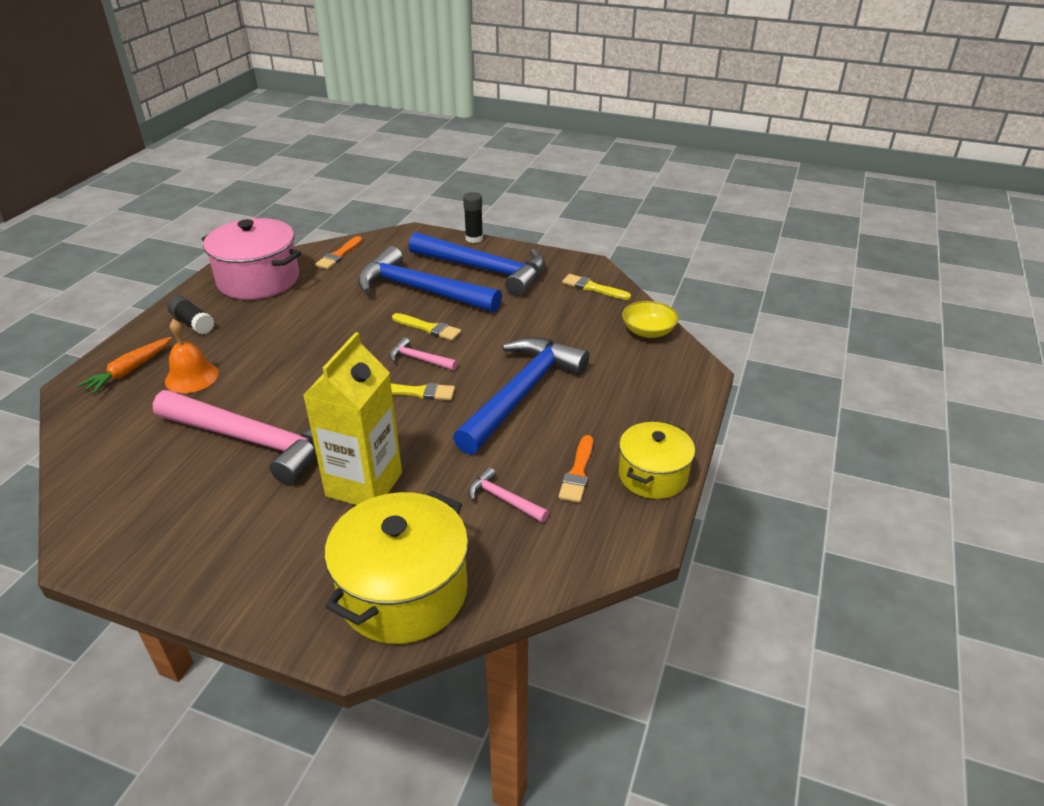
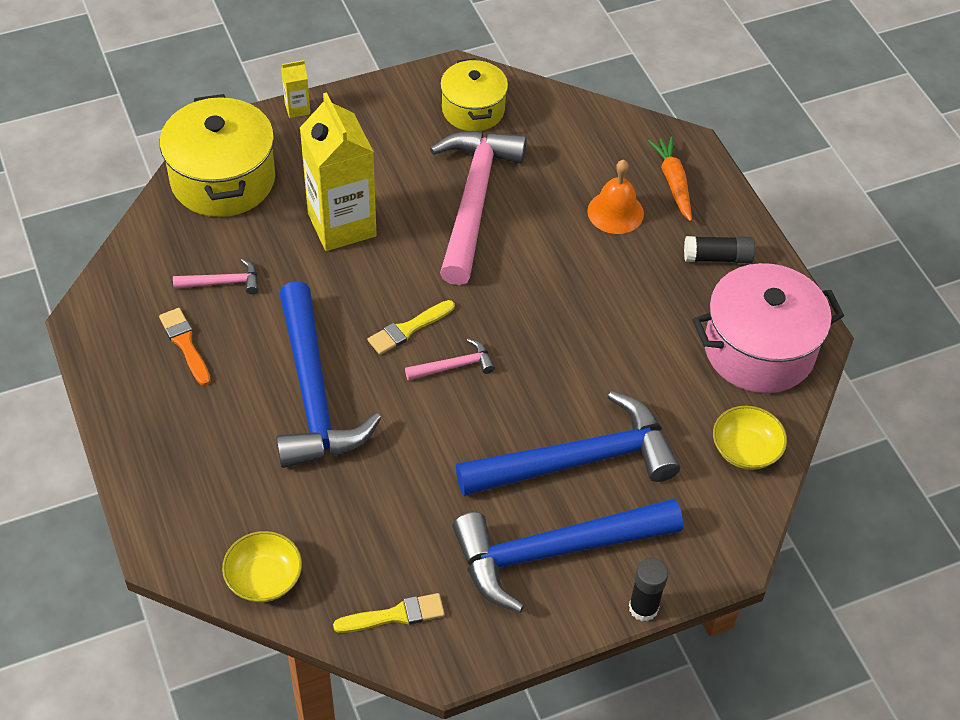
camera: 135 degrees right, 15 degrees up
(250, 621) = (297, 108): none -> yellow carton
(254, 440) = (473, 200): pink hammer -> pink hammer turned 120 degrees clockwise
(339, 255) = (745, 449): orange brush -> yellow bowl
(428, 328) = (497, 411): yellow brush -> none
(653, 475) = (119, 383): yellow pot -> yellow pot (473, 110)

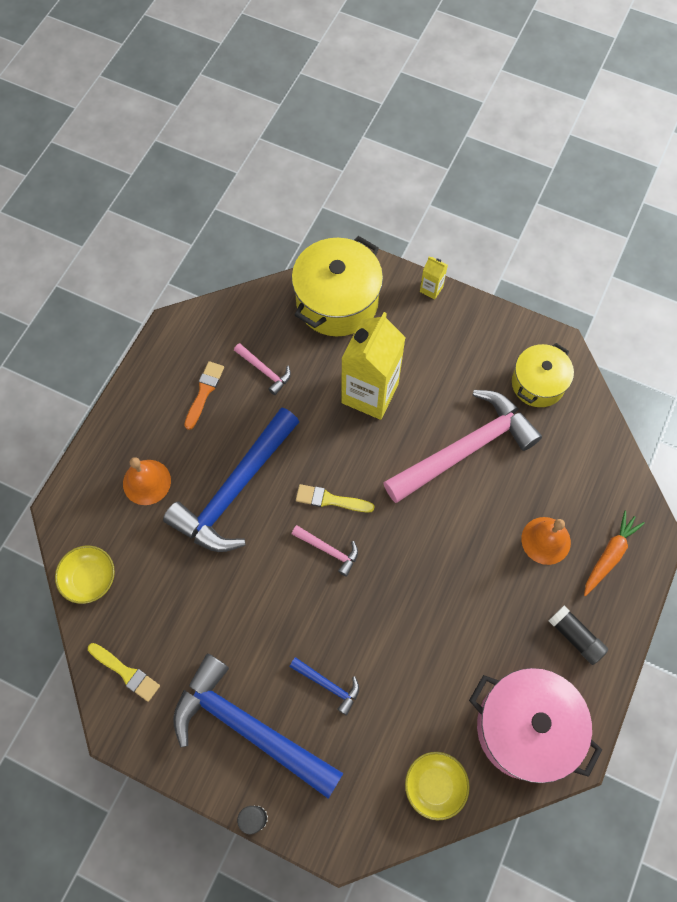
camera: 50 degrees right, 15 degrees up
(220, 457) = (147, 482): none -> orange bell
(578, 460) = (328, 685): blue hammer -> blue hammer, size x0.42

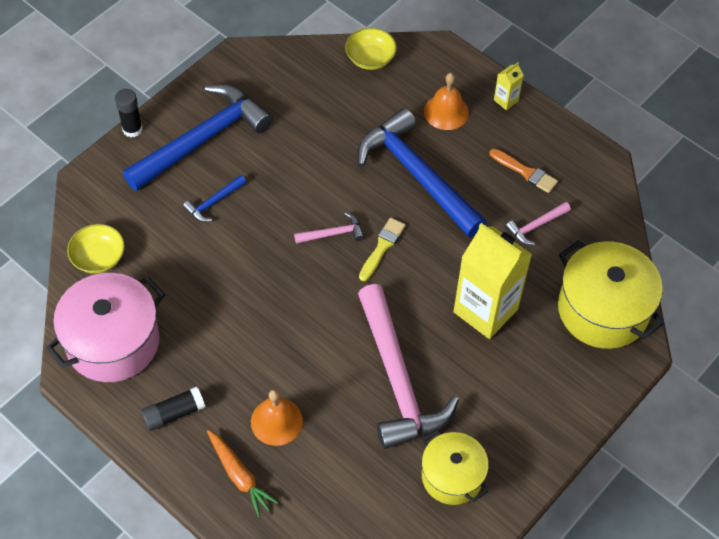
camera: 105 degrees right, 10 degrees down
(126, 672) = (281, 68): yellow brush -> none
(329, 550) = (333, 233): pink hammer -> pink hammer turned 150 degrees counterclockwise
(431, 289) = (598, 406): yellow carton -> yellow carton (506, 100)

